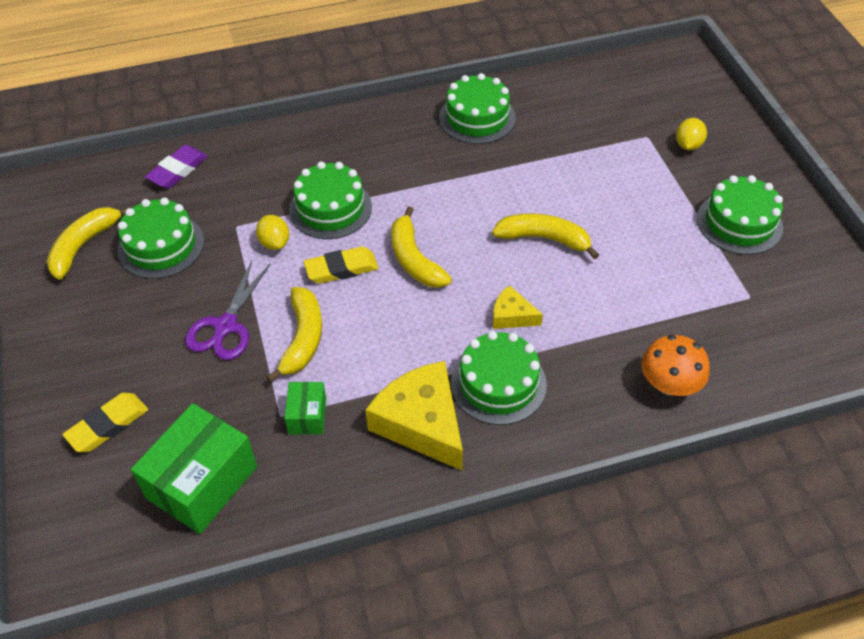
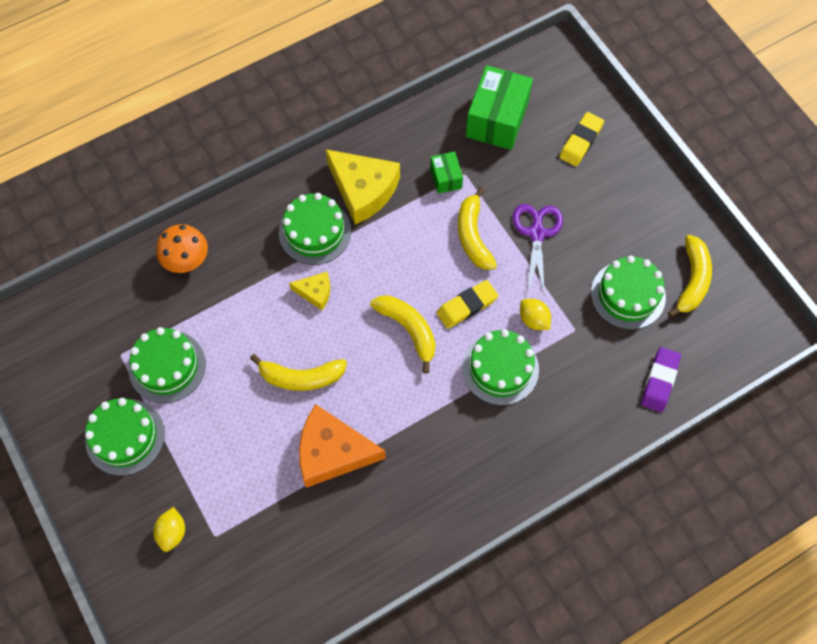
camera: 165 degrees right, 15 degrees up
(477, 118) = (395, 523): green cake -> green cake (167, 366)
(523, 174) = (332, 452): none -> orange cheese

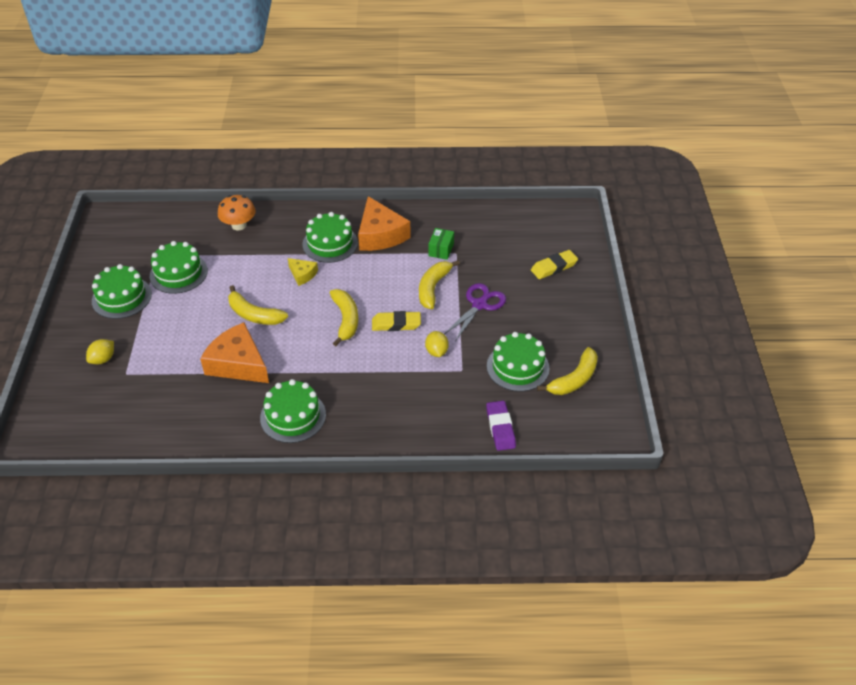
camera: 30 degrees right, 20 degrees down
(363, 190) = (380, 235): yellow cheese -> orange cheese
(497, 119) = (503, 233): green box -> none
(500, 368) = (390, 369): green cake -> green cake (293, 416)
(659, 381) = (500, 428): purple eraser -> purple eraser turned 60 degrees counterclockwise

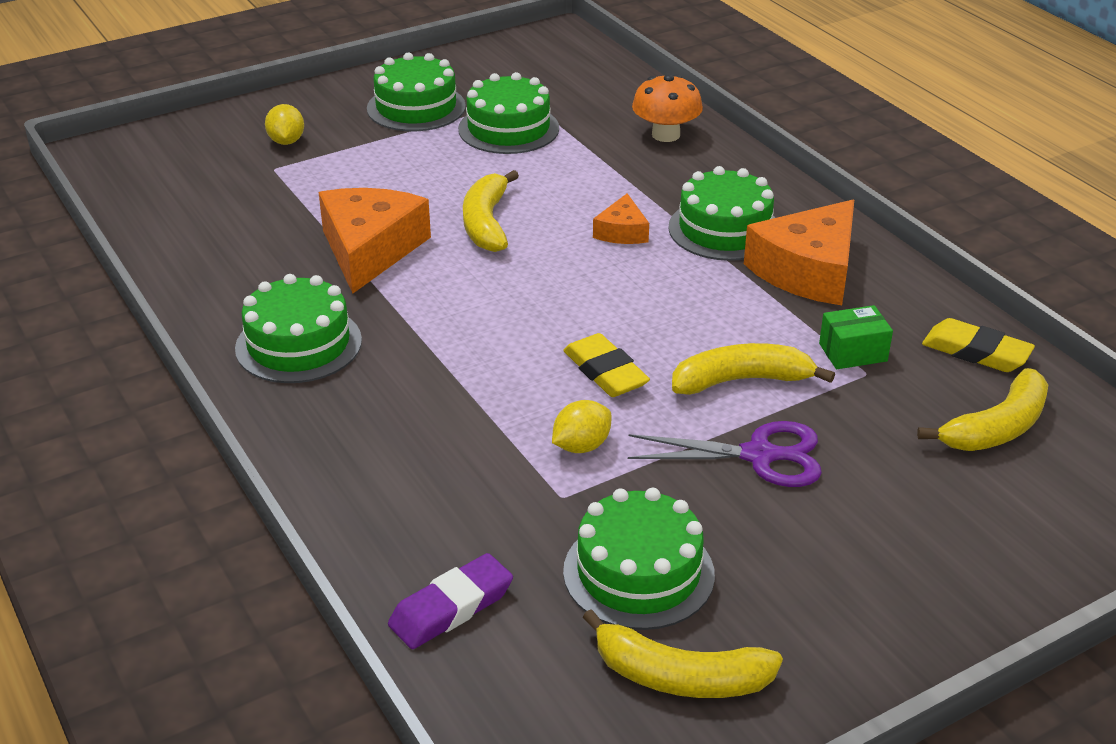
camera: 60 degrees right, 10 degrees down
(103, 359) = (286, 141): yellow lemon -> yellow lemon turned 75 degrees clockwise
(302, 274) = (622, 232): yellow cheese -> orange cheese
(345, 320) = (561, 314): yellow banana -> yellow banana (996, 428)
(553, 267) = (985, 522): yellow eraser -> yellow eraser (976, 352)

